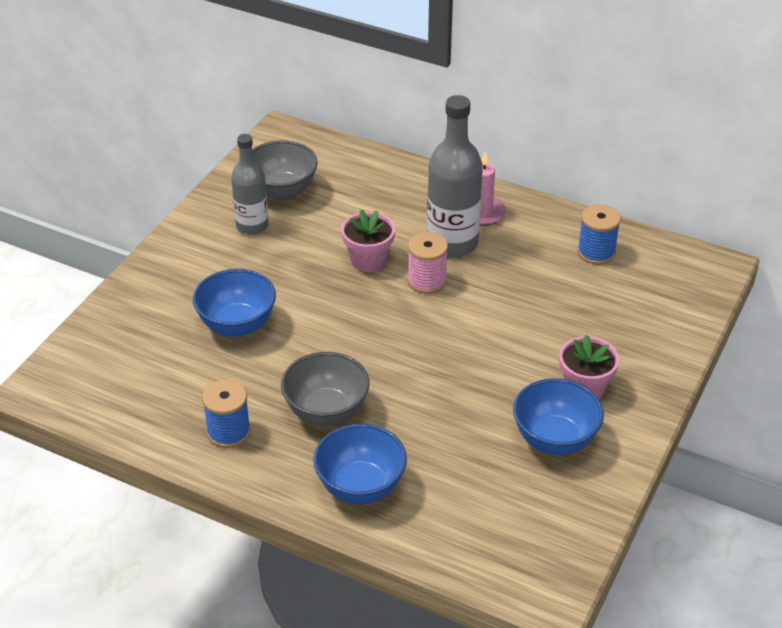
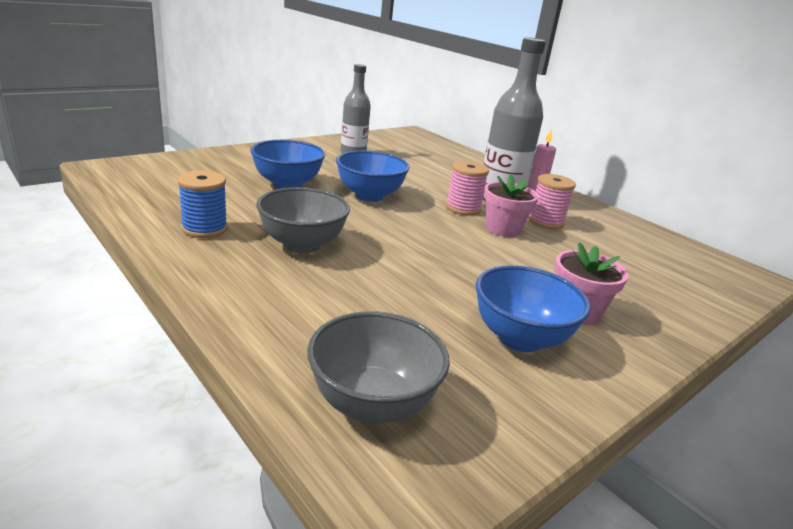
camera: 20 degrees right, 15 degrees down
(282, 191) = (390, 148): grey bowl -> grey bowl (372, 403)
(360, 487) = (276, 301): blue bowl -> blue bowl (369, 196)
(368, 260) = (423, 187): pink flower pot -> pink flower pot (503, 229)
(513, 265) = (546, 222): none -> pink spool
(596, 252) = (629, 236): blue spool -> none

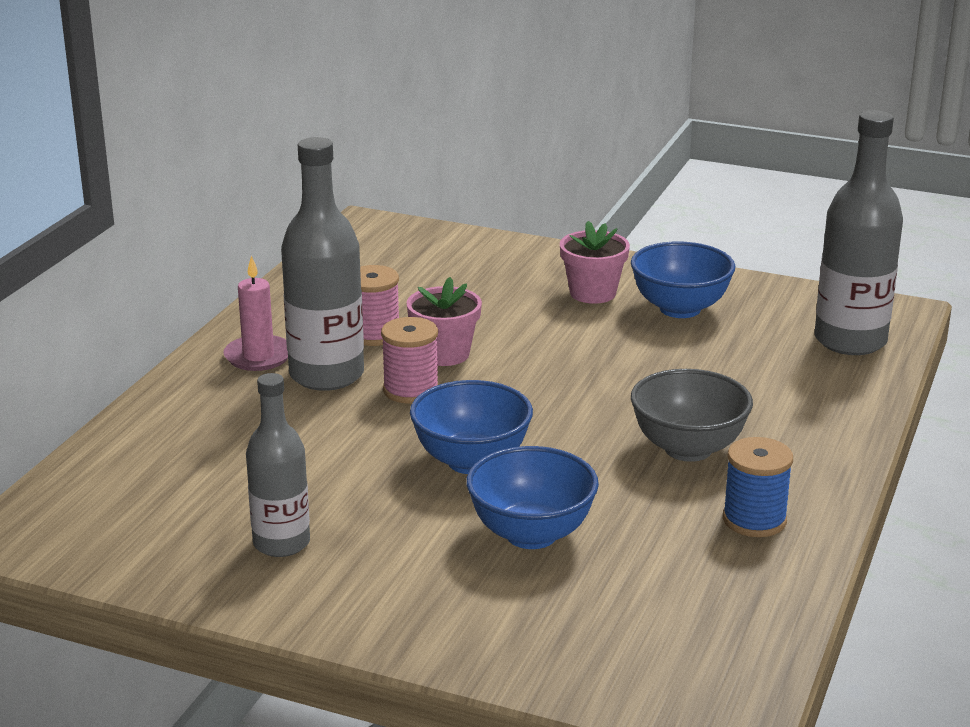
camera: 115 degrees left, 0 degrees up
(372, 403) = (850, 341): grey bowl -> grey bottle

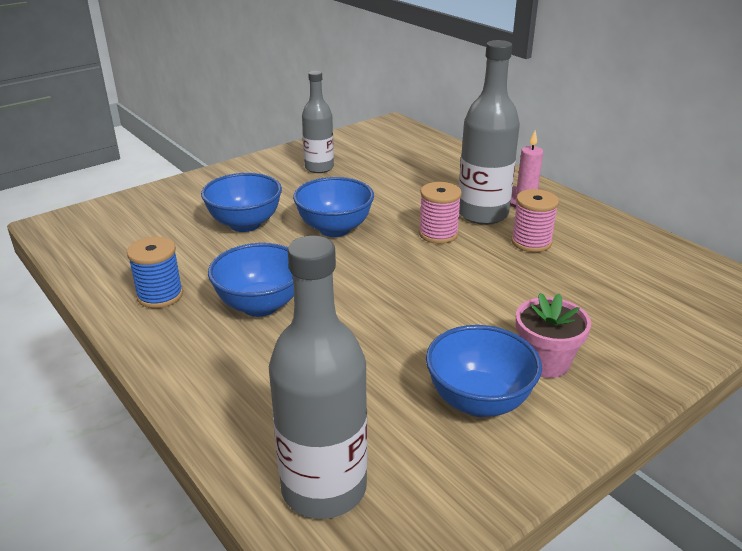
camera: 120 degrees right, 5 degrees up
(444, 354) = (480, 259): pink flower pot -> none
(688, 449) = (260, 305): grey bowl -> blue bowl

